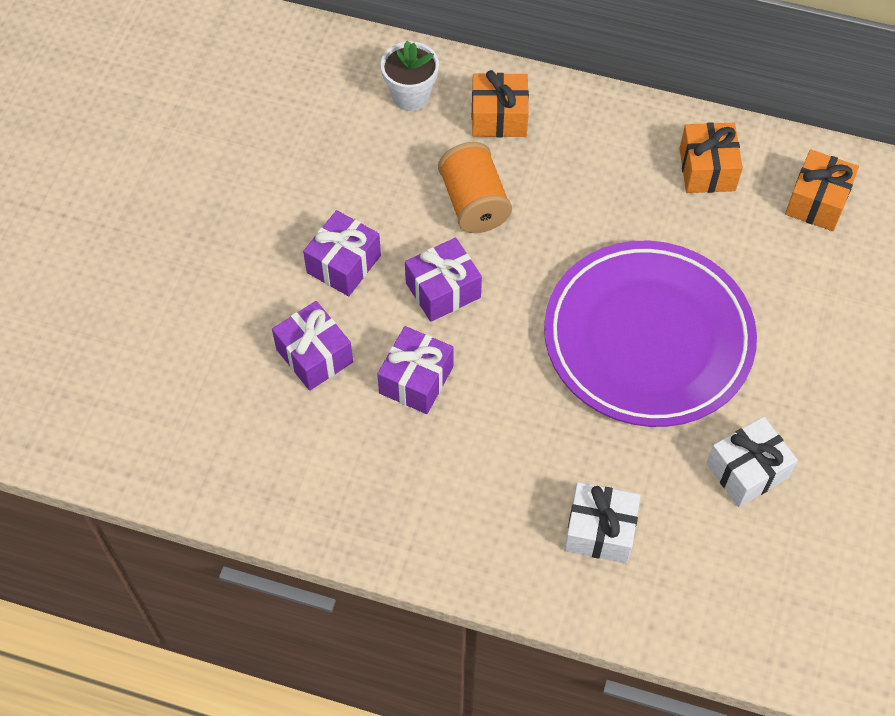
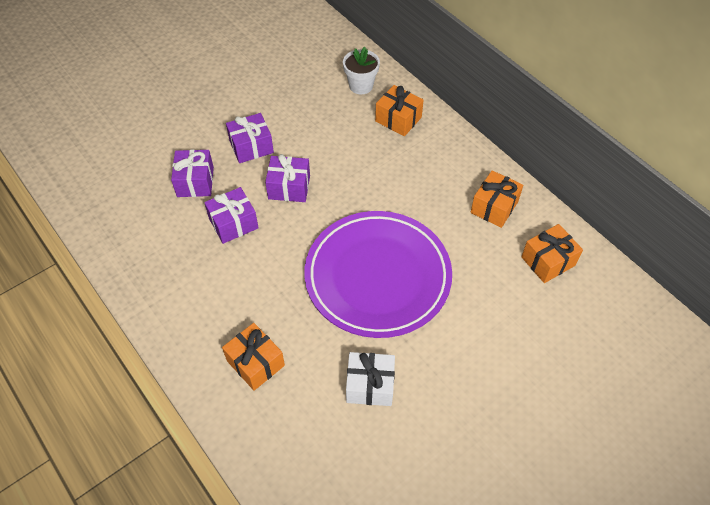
camera: 35 degrees right, 5 degrees down
(474, 203) = (345, 154): orange spool -> none
(600, 531) = (255, 363): white gift -> orange gift

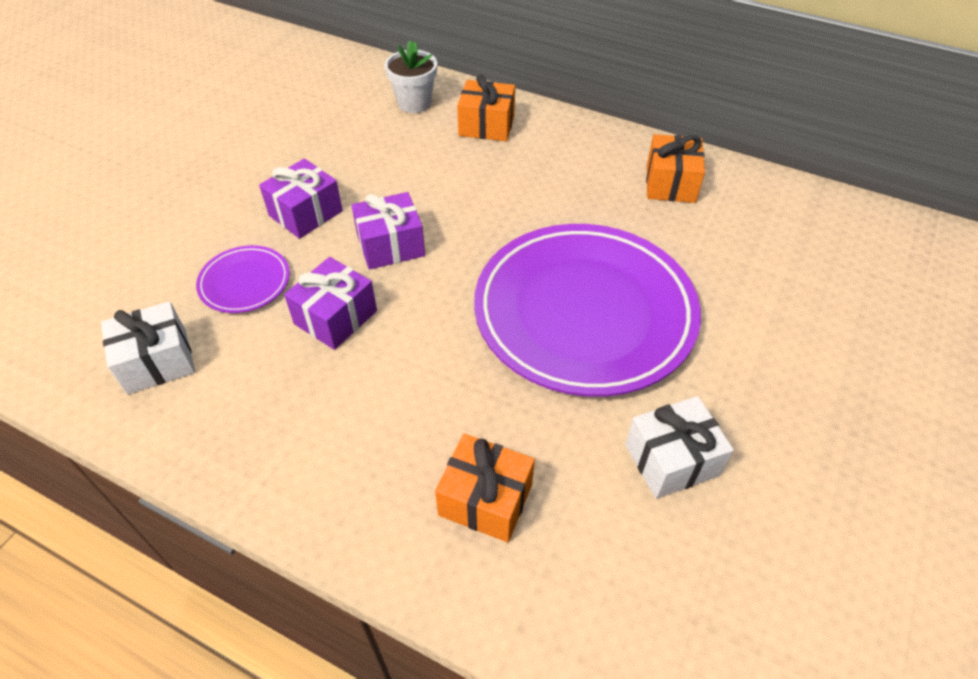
camera: 25 degrees left, 5 degrees down
(128, 214) = (157, 362): none -> white gift
(195, 182) = (245, 282): purple gift -> purple plate
(548, 261) = (776, 221): orange gift -> none

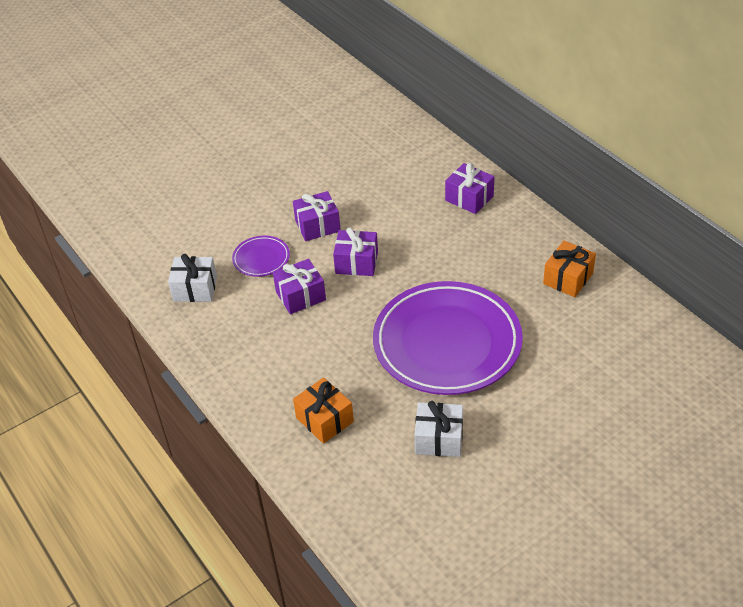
camera: 30 degrees right, 5 degrees down
(414, 103) = (430, 167): white flower pot -> none
(486, 125) = (469, 198): orange gift -> purple gift

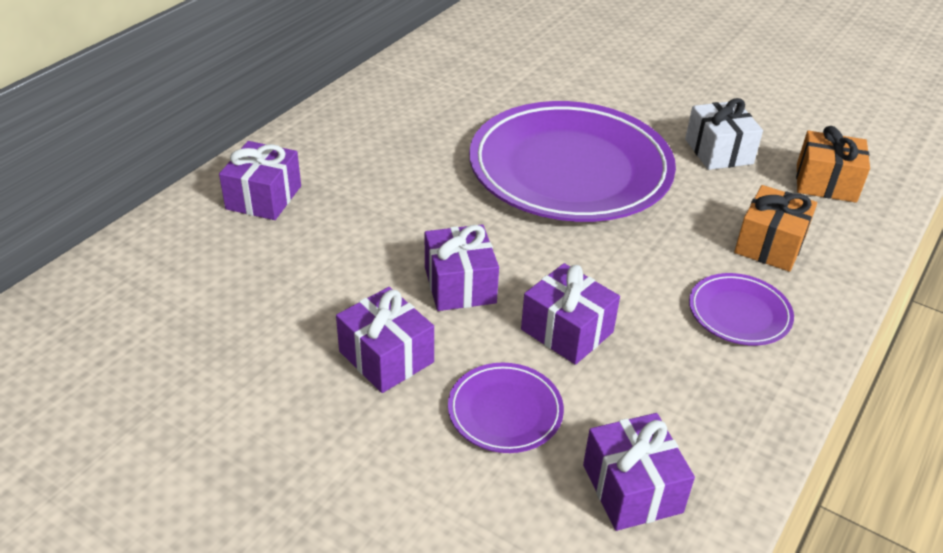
camera: 115 degrees left, 5 degrees down
(195, 289) = (632, 488): white gift -> purple gift
(275, 375) = (739, 313): none -> purple plate
(568, 278) = (406, 98): orange gift -> orange gift (826, 183)

